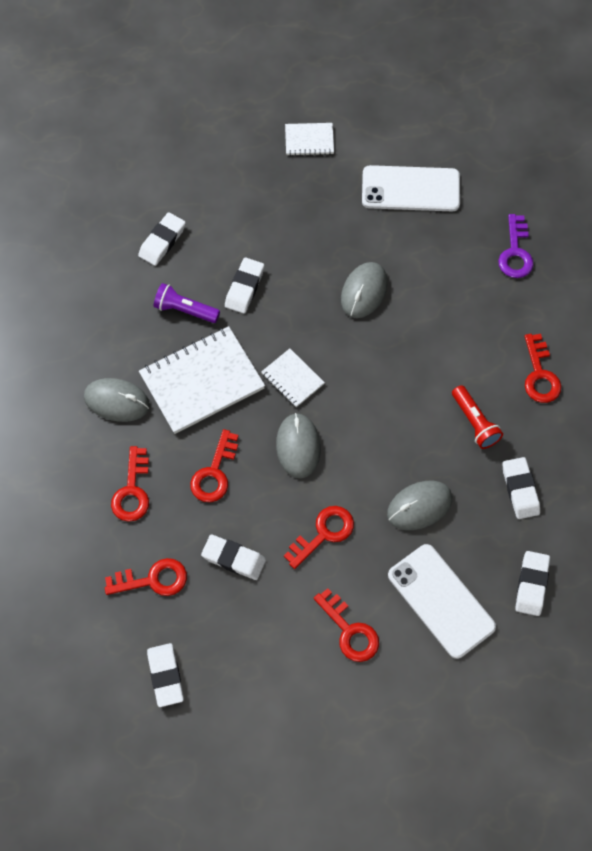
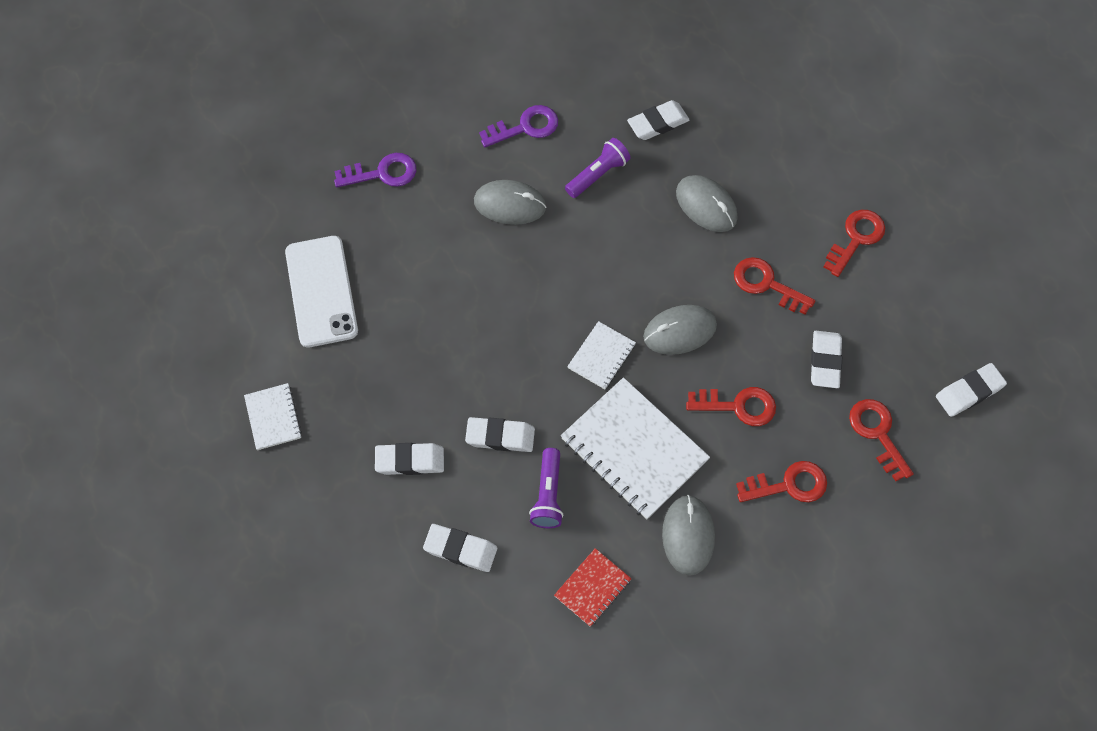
camera: 105 degrees left, 0 degrees up
(100, 322) = (592, 588): none -> red notebook
(364, 291) = (471, 310): grey mouse -> grey mouse (510, 204)
(441, 601) = (796, 168): white phone -> none
(475, 422) = (598, 174): red flashlight -> purple flashlight
(531, 585) = (751, 98): white eraser -> white eraser (410, 461)
(540, 375) = (525, 127): red key -> purple key

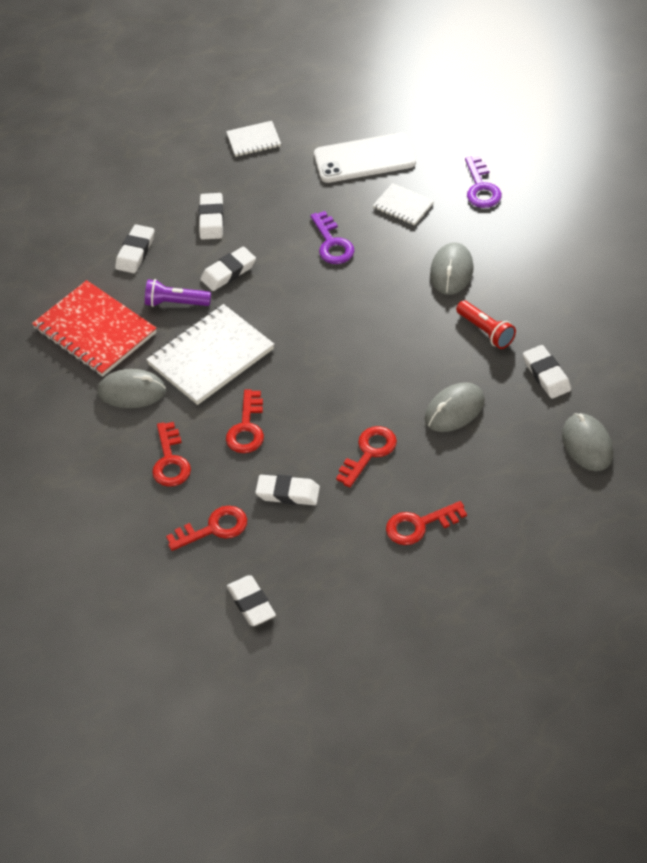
camera: 95 degrees right, 15 degrees down
(500, 436) = (228, 272): white eraser -> white eraser turned 45 degrees clockwise
(525, 127) = (535, 279): purple key -> purple key (332, 243)
(592, 588) = (95, 331): red notebook -> red notebook, size x1.97
(598, 174) = (486, 331): purple flashlight -> red flashlight
(601, 356) = (299, 335): white notebook -> white notebook (403, 206)
(679, 331) = (322, 388): grey mouse -> grey mouse (587, 444)
(856, 239) = (419, 525): red key -> red key turned 120 degrees clockwise

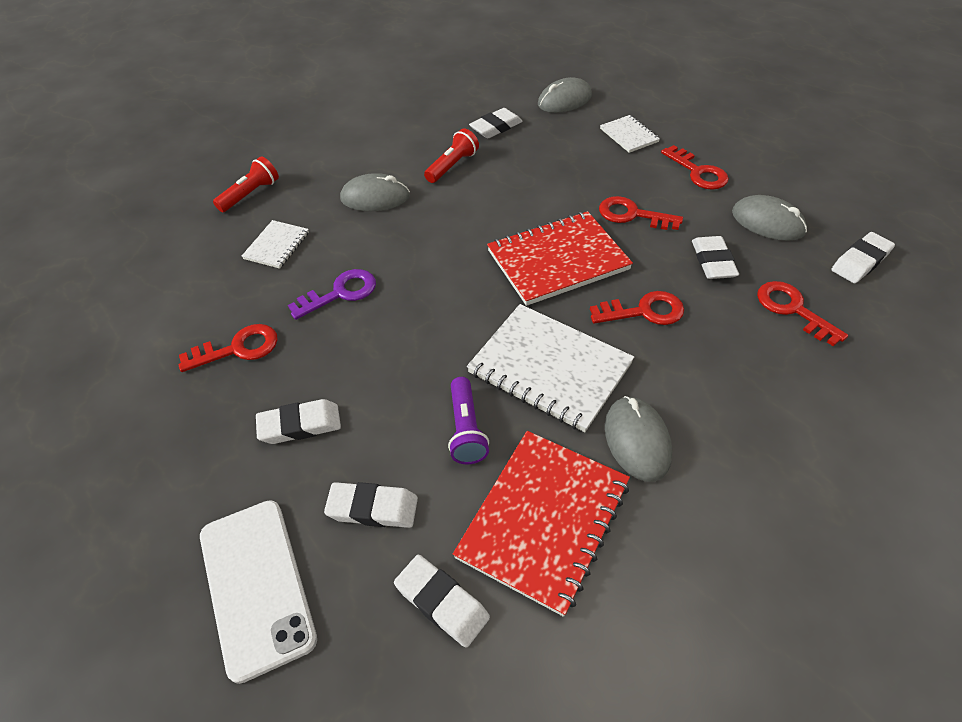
camera: 105 degrees left, 0 degrees up
(170, 461) = (725, 370): red key -> red key (238, 349)
(228, 272) = (400, 383): white eraser -> white eraser (442, 602)
(253, 140) = (136, 411): white notebook -> white notebook (629, 135)
(325, 385) = (558, 260): none -> red notebook
(364, 159) = (192, 290): white phone -> white phone (257, 585)
(454, 410) = (556, 171): grey mouse -> grey mouse (767, 222)
(481, 188) = (250, 194): purple key -> red flashlight

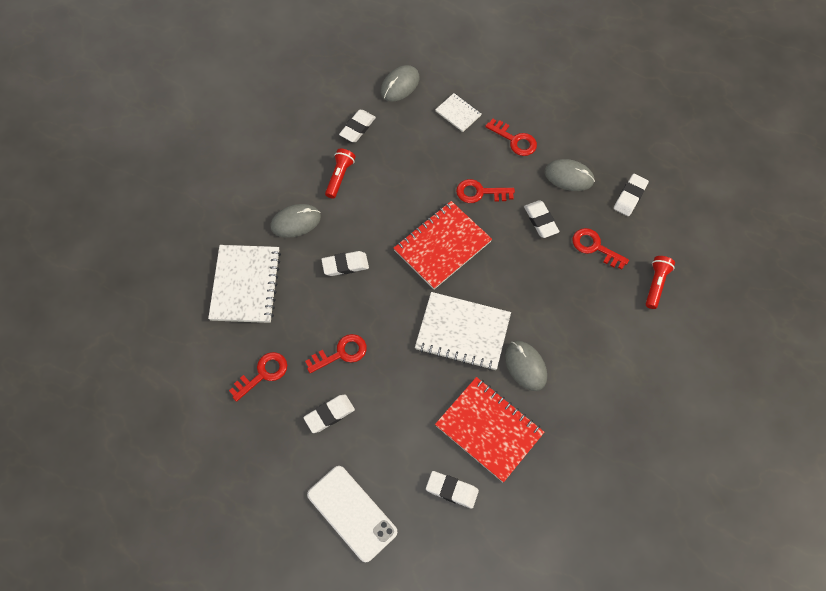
camera: 20 degrees left, 15 degrees up
(250, 194) = (201, 243): red flashlight -> red flashlight (656, 284)
(276, 246) = (245, 285): white notebook -> white notebook, size x1.97
(340, 293) = (309, 312): purple key -> none
(373, 508) = (395, 452): white eraser -> white eraser (345, 265)
(466, 429) = (428, 388): purple flashlight -> none
(544, 520) = (489, 429): red notebook -> red notebook turned 60 degrees counterclockwise
(644, 311) = (507, 273): red key -> red key (341, 353)

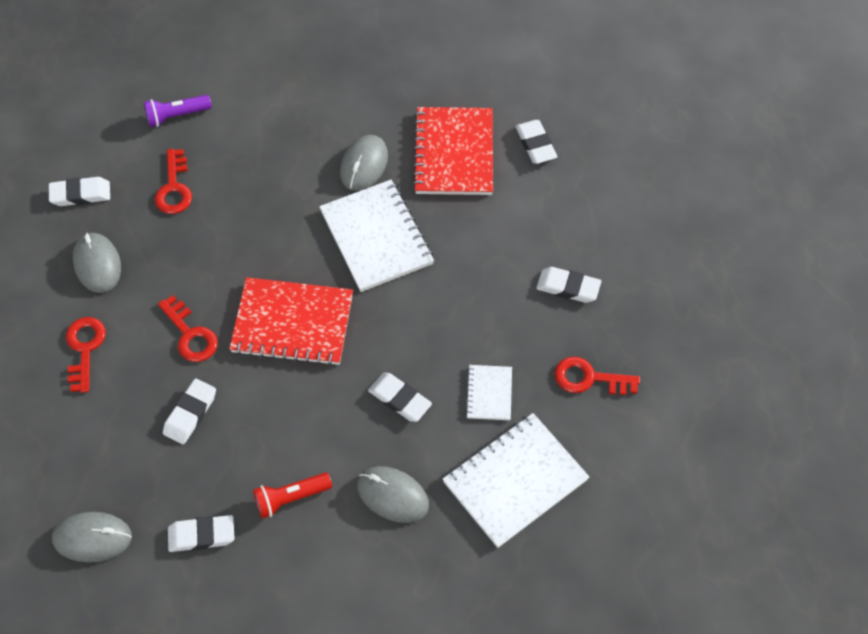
camera: 130 degrees left, 5 degrees down
(341, 353) = (499, 325): red key -> none
(352, 513) = (632, 202): white phone -> none
(458, 113) = (89, 436): white notebook -> white notebook (489, 393)
(540, 221) = (180, 254): white eraser -> white eraser (190, 413)
(656, 284) = (176, 116): red flashlight -> purple flashlight

